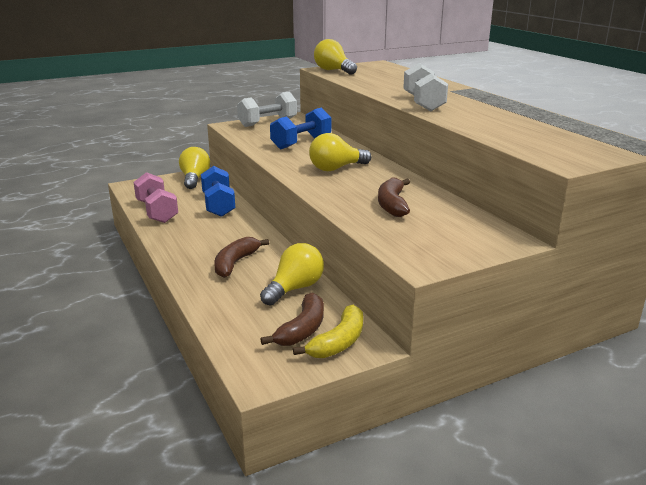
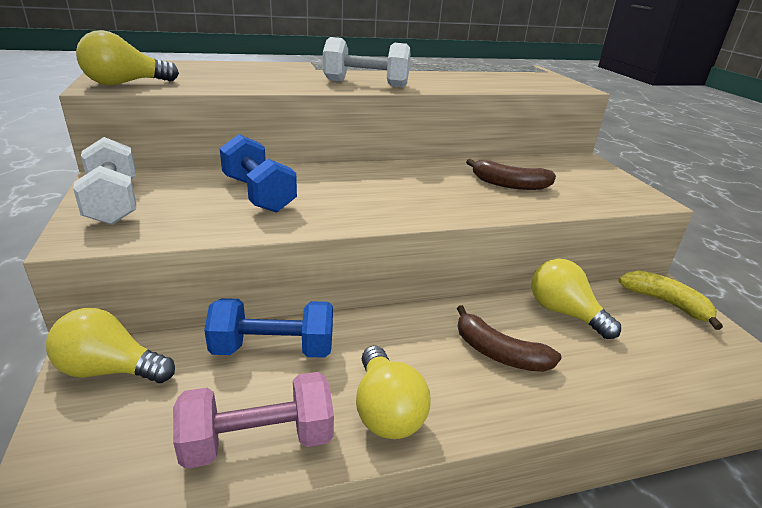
camera: 80 degrees left, 5 degrees up
(302, 329) = (651, 321): brown banana -> none
(336, 168) = (385, 191): yellow light bulb -> yellow light bulb (386, 410)

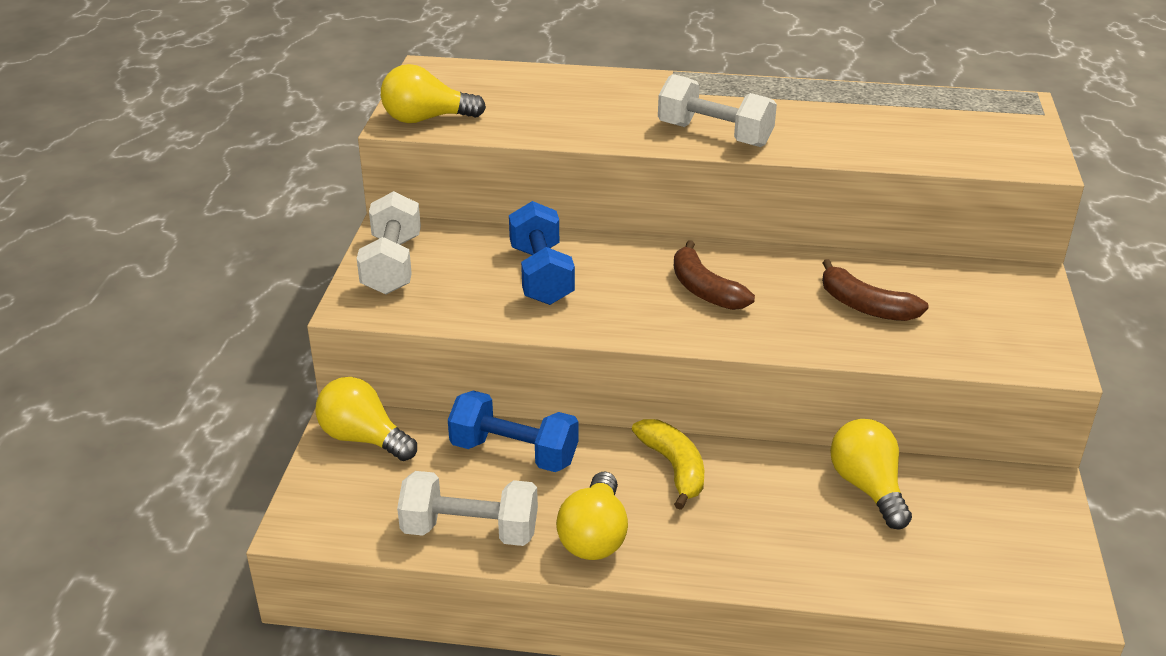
camera: 25 degrees right, 5 degrees up
(258, 441) = (470, 531): pink dumbbell -> white dumbbell
(498, 353) = (748, 512): brown banana -> brown banana (704, 290)
(665, 303) = (1024, 507): yellow banana -> yellow banana (674, 468)

